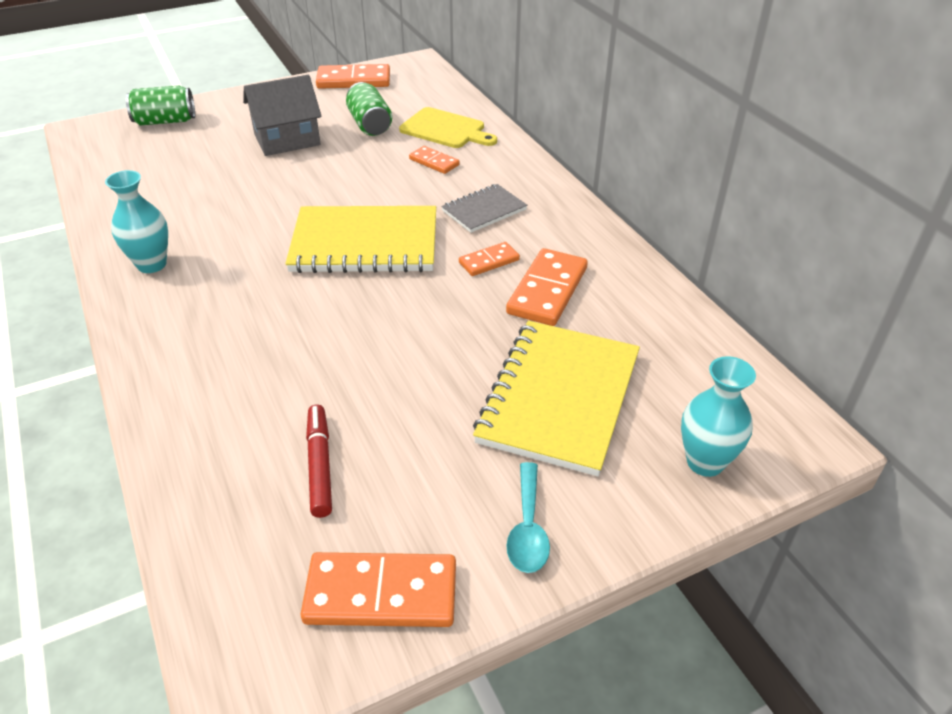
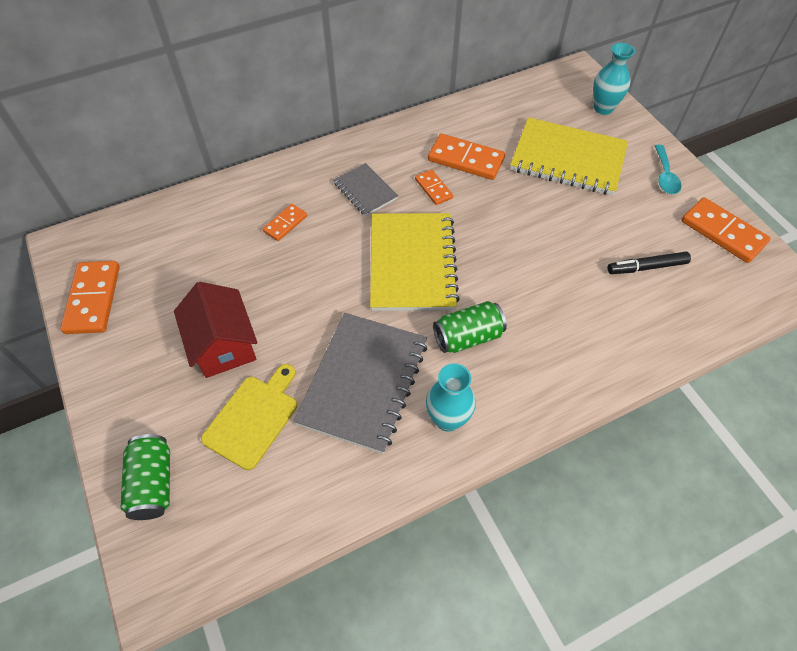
camera: 90 degrees left, 15 degrees up
(217, 213) = (363, 382): none -> grey notebook
(287, 140) = (223, 345): grey house -> red house
(320, 465) = (646, 267): red marker -> black marker
(370, 124) = (203, 276): green can -> green can (468, 337)
(381, 594) = (723, 232): orange domino -> orange domino turned 45 degrees counterclockwise
(445, 129) = (225, 217): yellow cutting board -> yellow cutting board (253, 418)
(527, 528) = (664, 176): turquoise spoon -> turquoise spoon turned 90 degrees clockwise

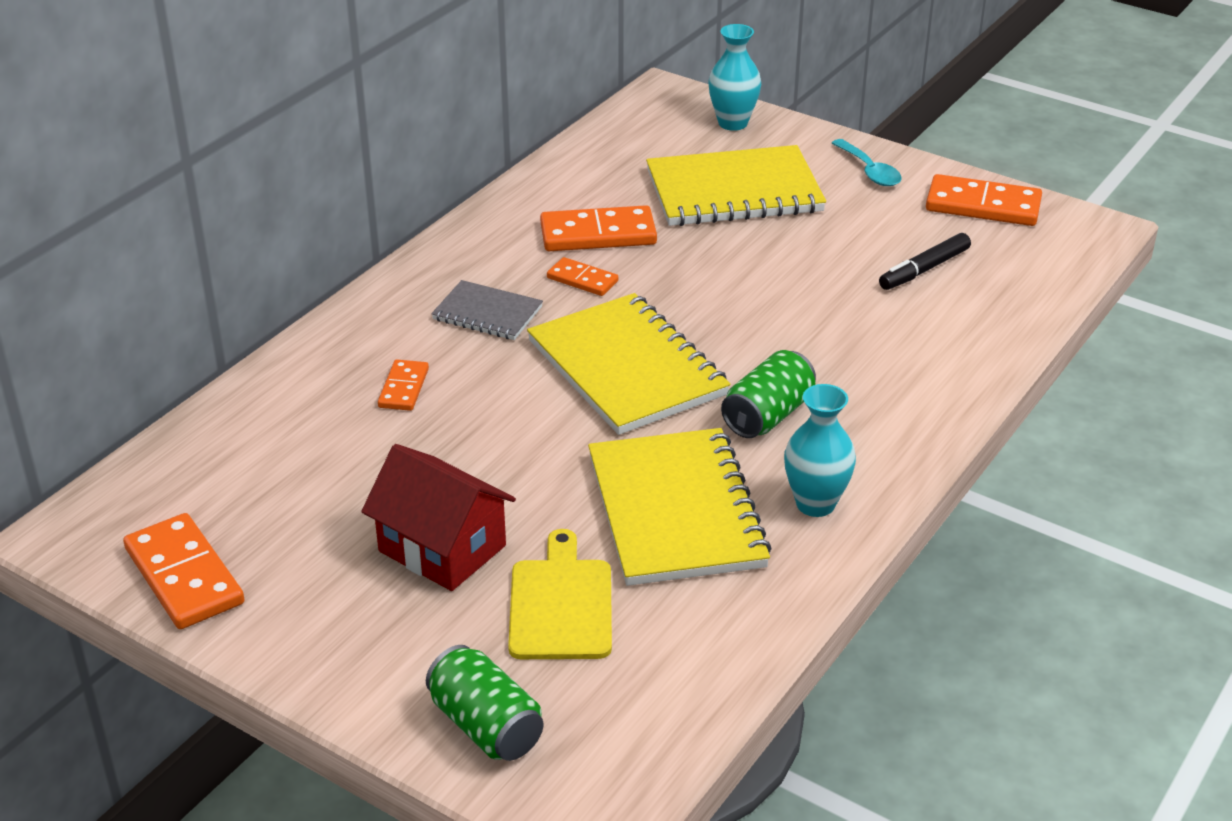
camera: 30 degrees left, 20 degrees down
(363, 382) = (675, 511): grey notebook -> yellow notebook

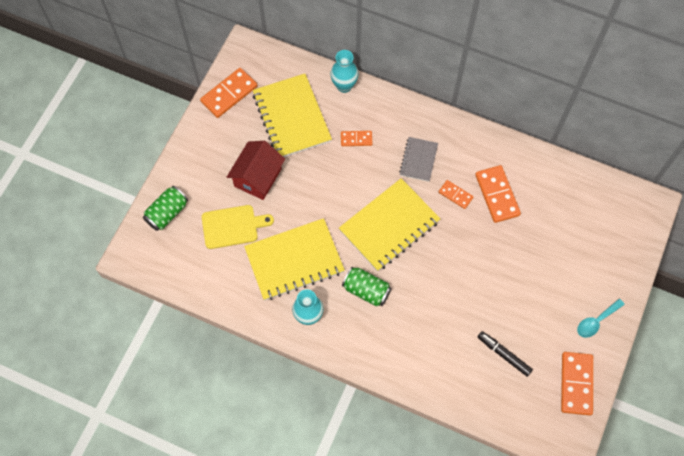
camera: 80 degrees right, 30 degrees up
(582, 279) = (455, 195): orange domino -> orange domino turned 75 degrees counterclockwise
(733, 123) = (628, 244): turquoise vase -> turquoise vase (344, 86)
(734, 191) = (555, 253): yellow notebook -> yellow notebook (292, 117)

